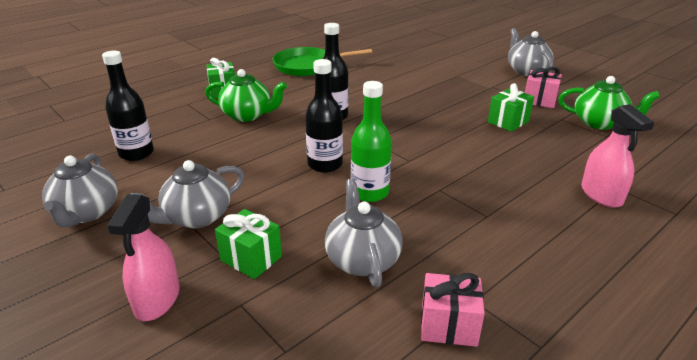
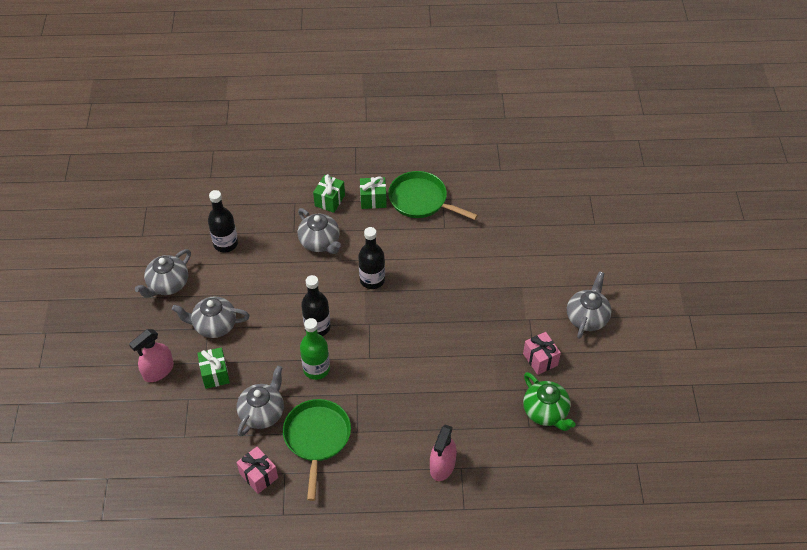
camera: 40 degrees right, 20 degrees up
(247, 115) = (320, 242): green teapot -> grey teapot
(457, 245) = (317, 438): none -> green pan
(508, 122) = (482, 366): green gift -> green gift (373, 200)

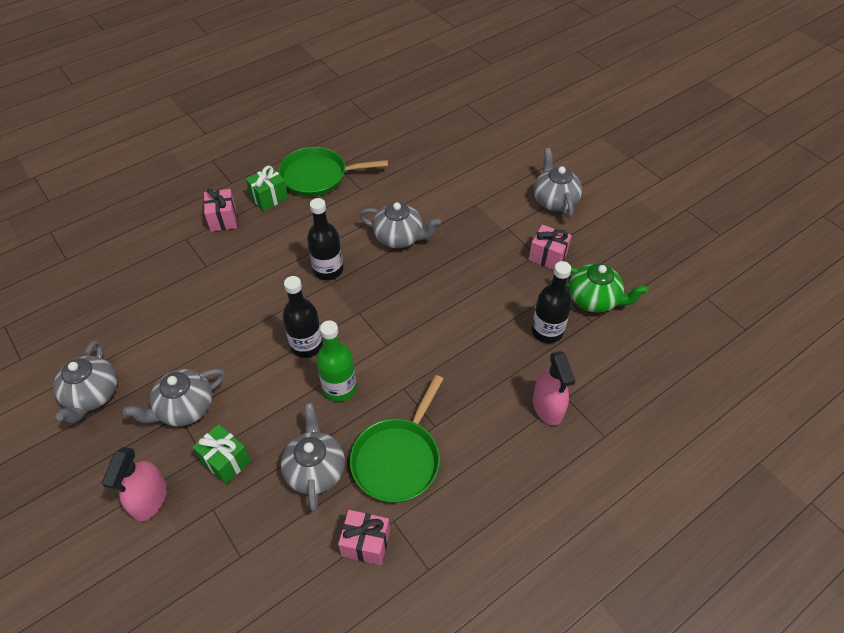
camera: 35 degrees left, 0 degrees up
(225, 244) = (135, 316): black bottle -> black bottle (547, 331)
(317, 438) = (398, 459): green pan -> green pan turned 120 degrees counterclockwise
(320, 242) = (244, 262): grey teapot -> grey teapot (399, 237)
(329, 200) = (223, 219): green gift -> pink gift

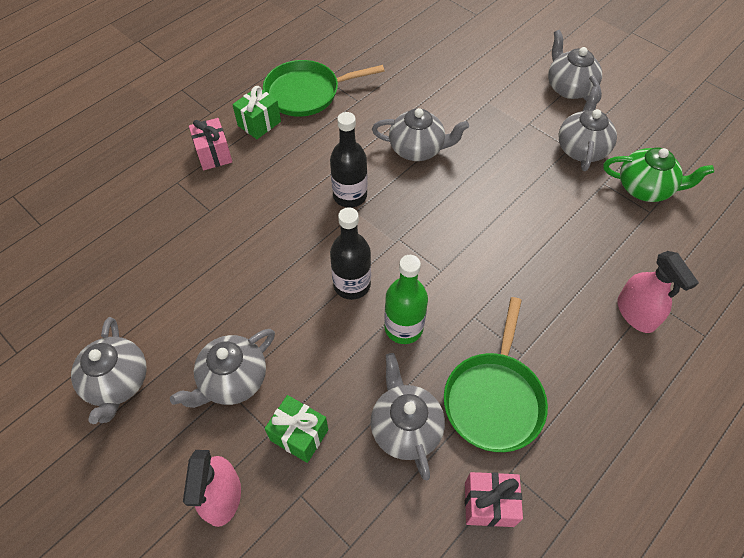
camera: 10 degrees left, 5 degrees up
(547, 256) = (581, 148): pink gift -> grey teapot
(547, 331) = (607, 230): black bottle -> none

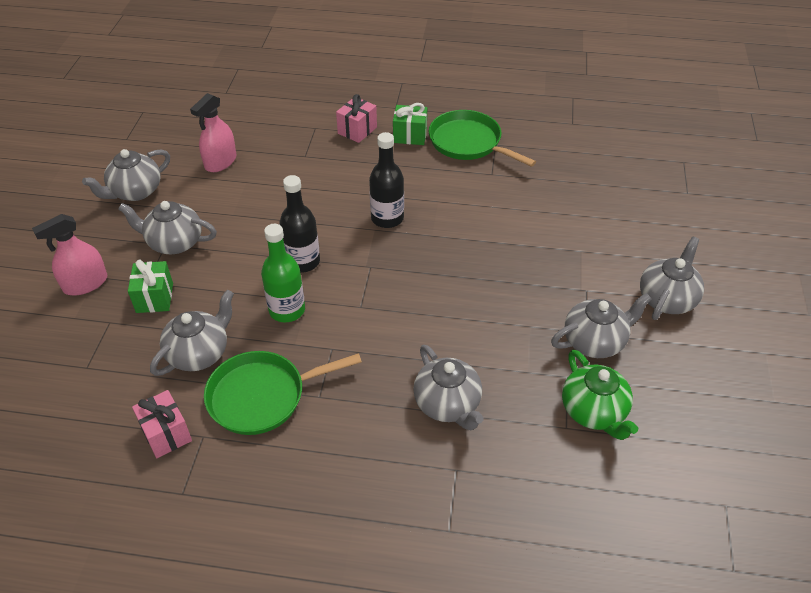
camera: 55 degrees right, 10 degrees down
(417, 149) = (476, 233): grey teapot -> grey teapot (447, 404)
(636, 313) = (429, 462): pink spray bottle -> pink spray bottle (220, 162)

